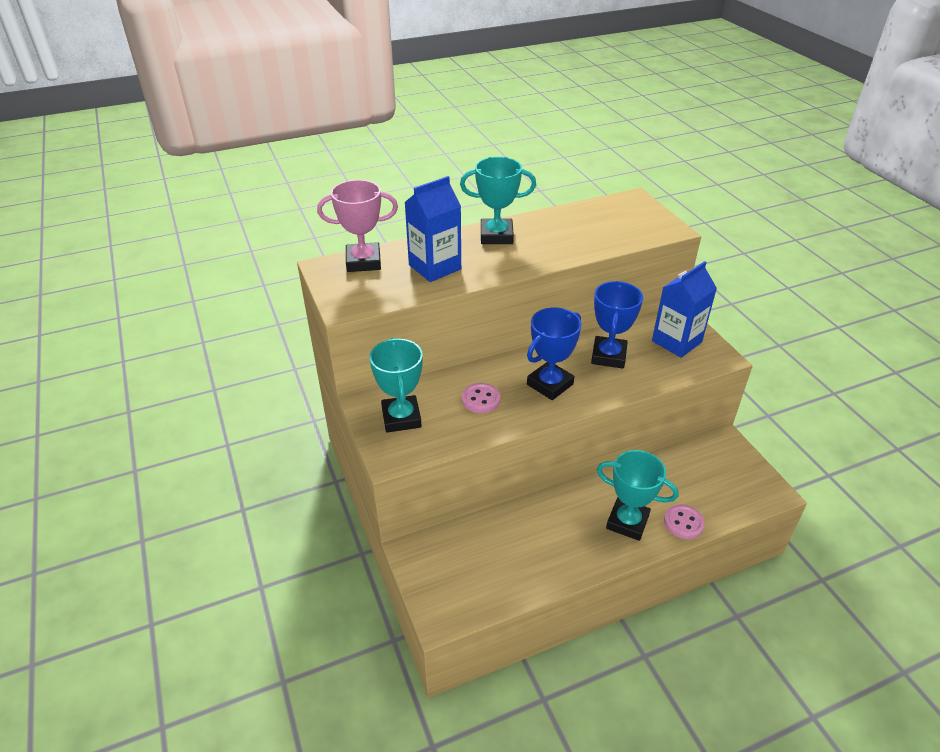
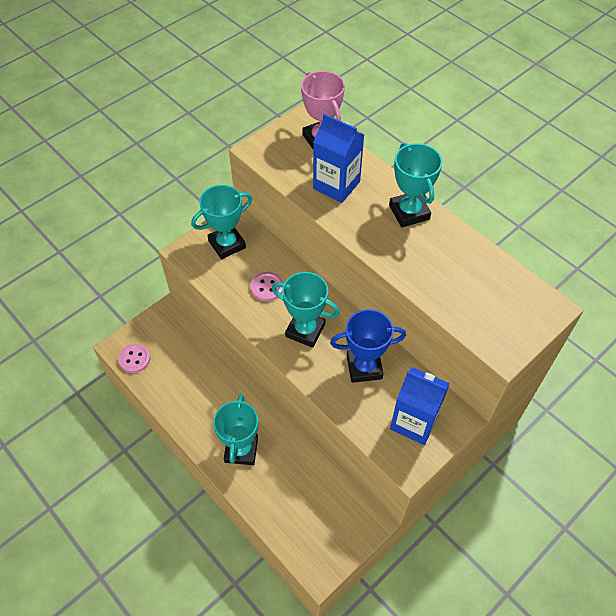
camera: 70 degrees right, 15 degrees up
(550, 384) = (305, 330): blue trophy -> turquoise trophy
(683, 523) = (255, 494): pink button -> pink button (134, 359)

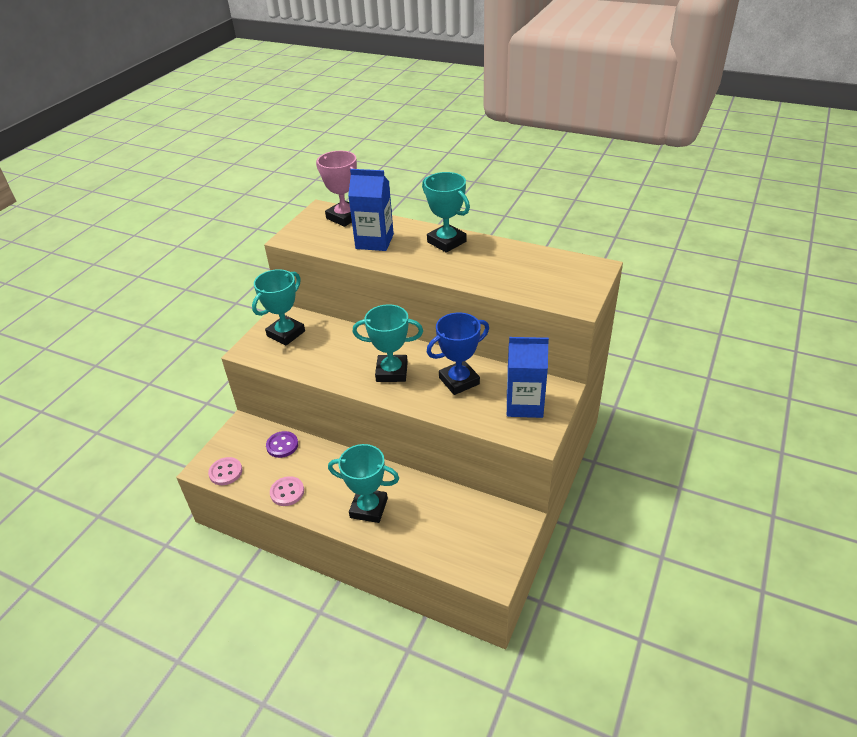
camera: 20 degrees left, 15 degrees down
(193, 349) = (282, 445): none -> purple button
(241, 450) = (369, 508): turquoise trophy -> turquoise trophy turned 60 degrees counterclockwise
(267, 287) = (340, 353): pink button -> pink button (287, 492)

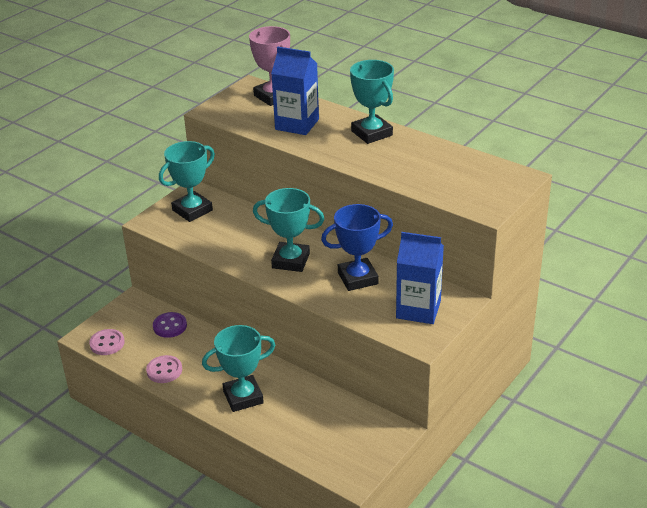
camera: 10 degrees right, 5 degrees down
(369, 508) = (243, 397): turquoise trophy -> turquoise trophy turned 45 degrees counterclockwise

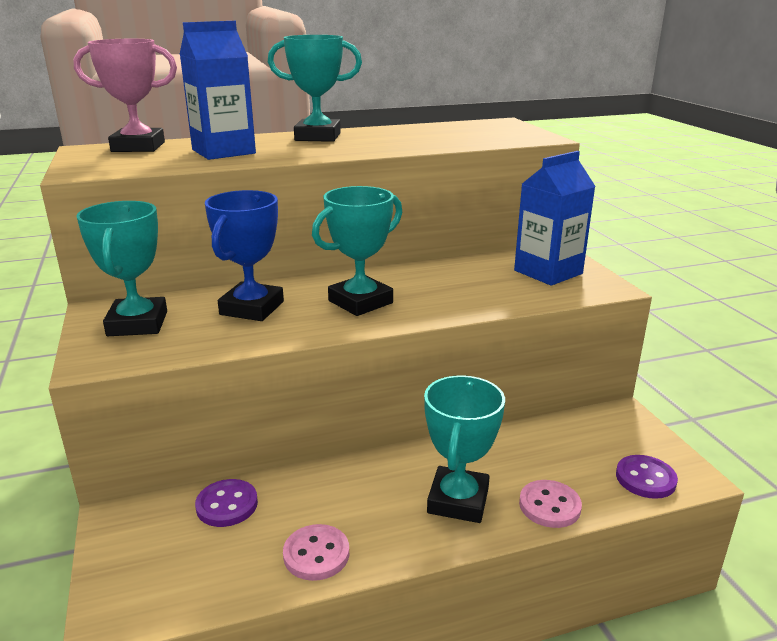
camera: 55 degrees left, 10 degrees down
(107, 343) = (167, 594): pink button -> pink button (549, 506)
(331, 460) = (645, 478): none -> purple button
(357, 278) = (451, 281): blue trophy -> blue trophy (252, 308)

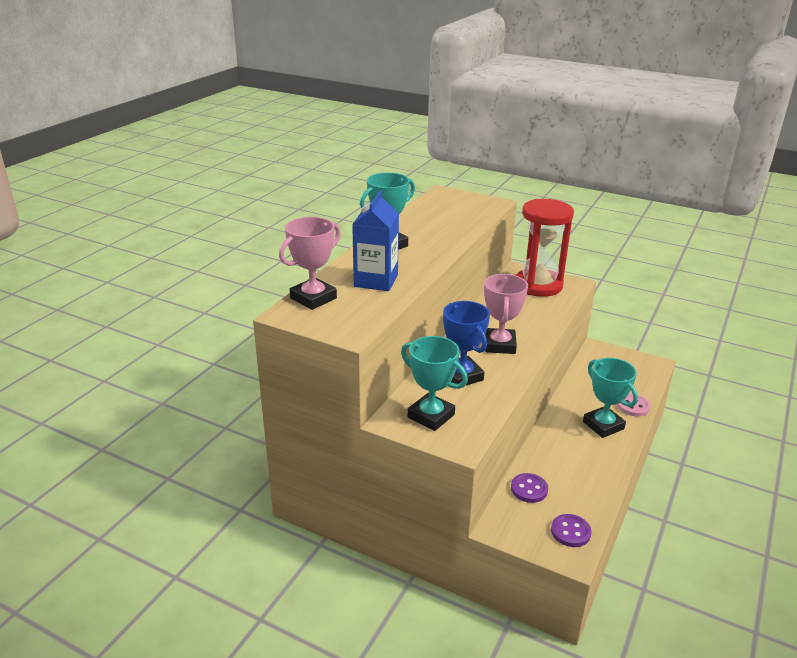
camera: 45 degrees left, 5 degrees up
(316, 554) = (595, 481): pink button -> none
(360, 302) = (500, 345): turquoise trophy -> pink trophy
(548, 272) = (538, 285): blue carton -> red hourglass
(645, 478) = (643, 374): purple button -> purple button (570, 532)

